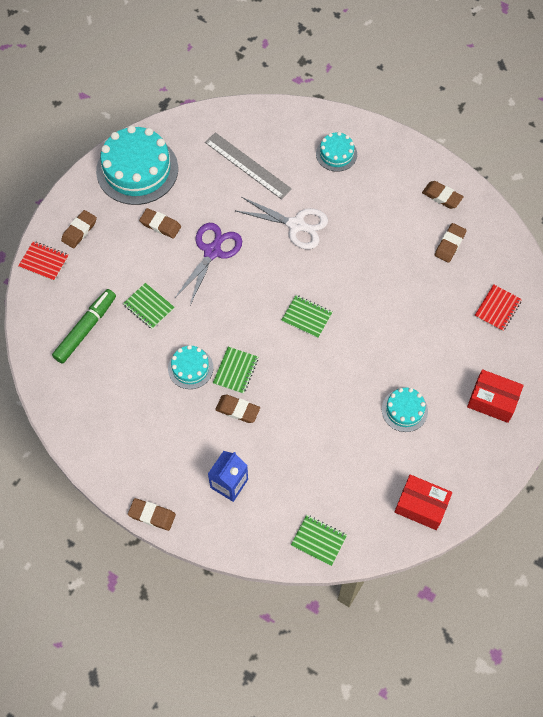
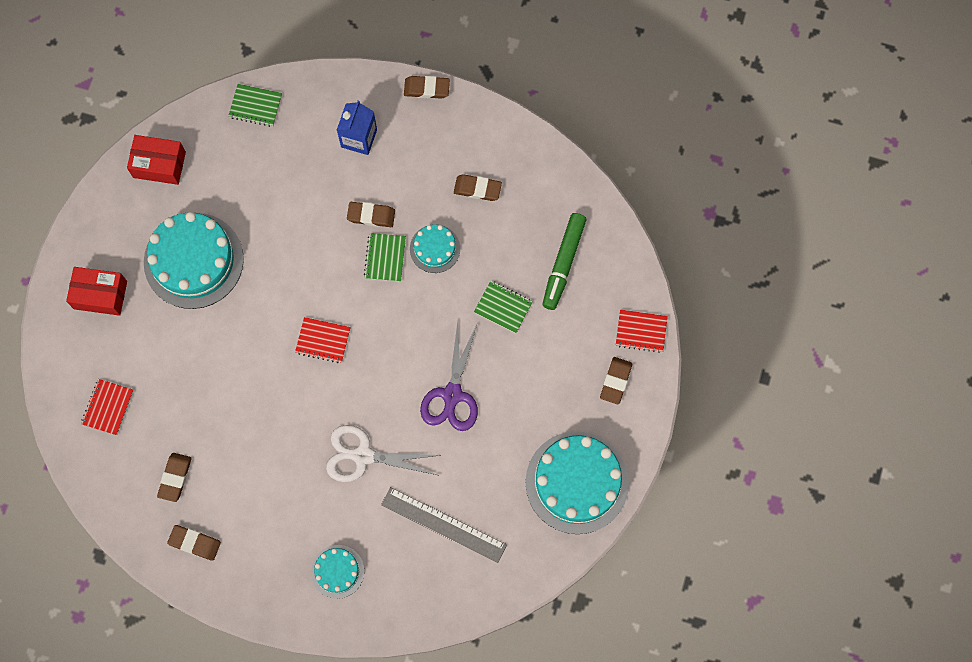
camera: 165 degrees right, 10 degrees up
(160, 225) = (523, 413): brown eraser -> brown eraser (477, 189)
(306, 317) = (323, 340): green notebook -> red notebook
(404, 410) = (193, 260): turquoise cake -> turquoise cake, size x1.96

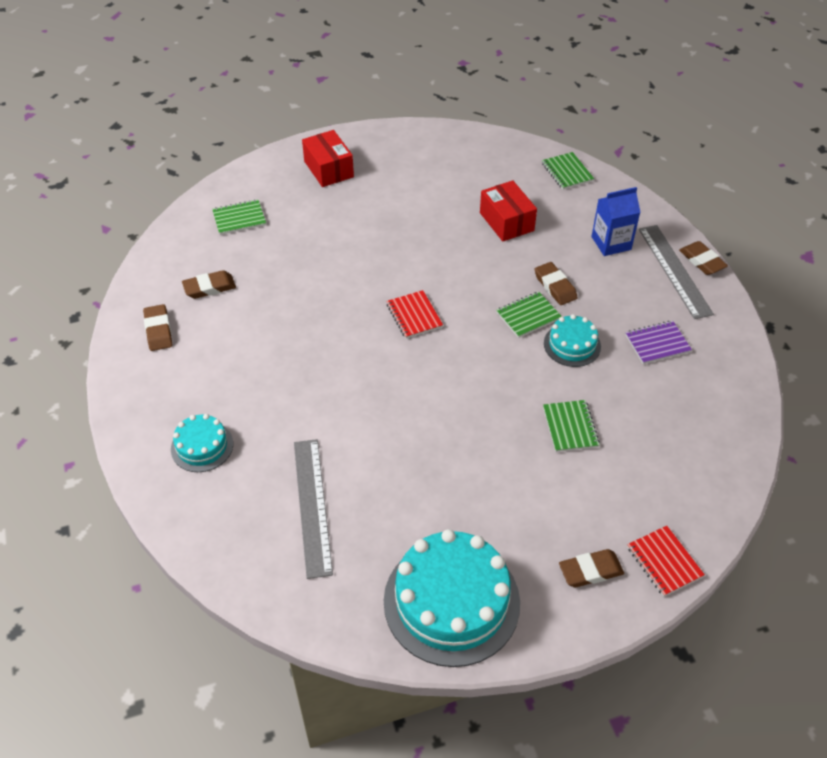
camera: 55 degrees right, 25 degrees down
(108, 407) = (239, 218): red notebook -> green notebook
(159, 164) = (463, 147): red box -> red box (506, 221)
(193, 260) = (406, 203): turquoise cake -> none
(363, 456) = (331, 402): white scissors -> none
(420, 116) = (674, 270): none -> grey ruler
(452, 395) = (449, 436): purple scissors -> none
(477, 189) = (657, 344): brown eraser -> purple notebook
(563, 263) = (661, 450): green marker -> none

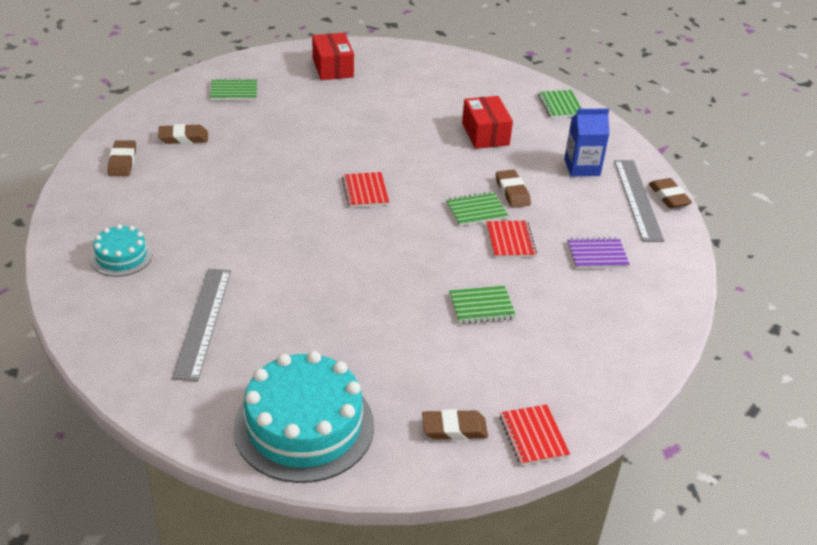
camera: 10 degrees right, 10 degrees down
(570, 427) = (481, 306): green notebook -> green notebook turned 75 degrees clockwise
(572, 345) = (510, 241): turquoise cake -> red notebook

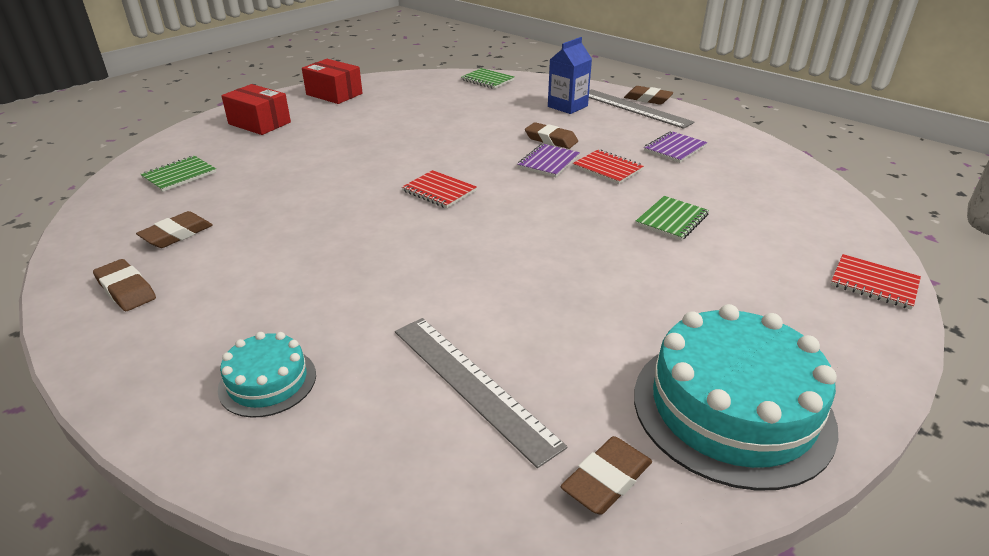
camera: 40 degrees left, 5 degrees down
(454, 429) = (826, 317): brown eraser -> brown eraser (606, 480)
(476, 210) = (548, 162): green notebook -> purple notebook
(485, 134) = (466, 115): red box -> red box (334, 94)

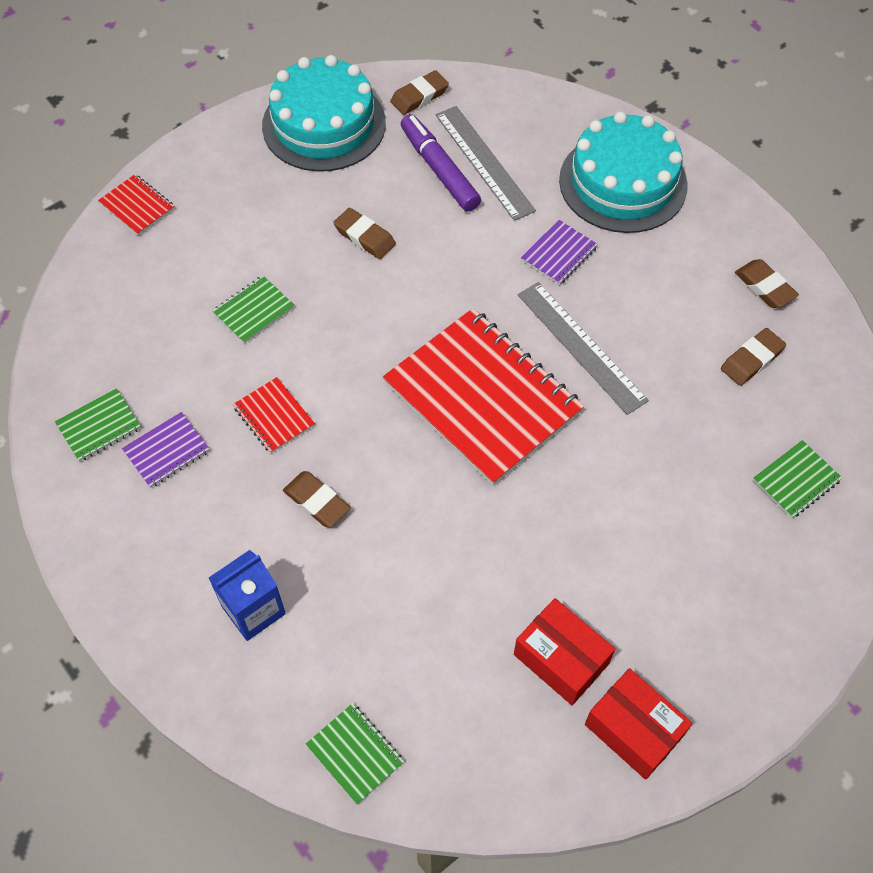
camera: 170 degrees left, 25 degrees up
(259, 123) = (735, 624): red box -> red box (561, 659)
(267, 381) = (623, 182): turquoise cake -> turquoise cake, size x1.96
(439, 191) = (482, 398): red notebook -> red notebook, size x2.36
(534, 366) = (439, 169): none -> purple marker
(548, 162) = (339, 442): purple notebook -> purple notebook (559, 254)
(634, 108) = (154, 585): grey ruler -> grey ruler (581, 346)
(648, 99) = (114, 618): brown eraser -> brown eraser (364, 237)
(736, 154) = (99, 426): none -> green notebook

